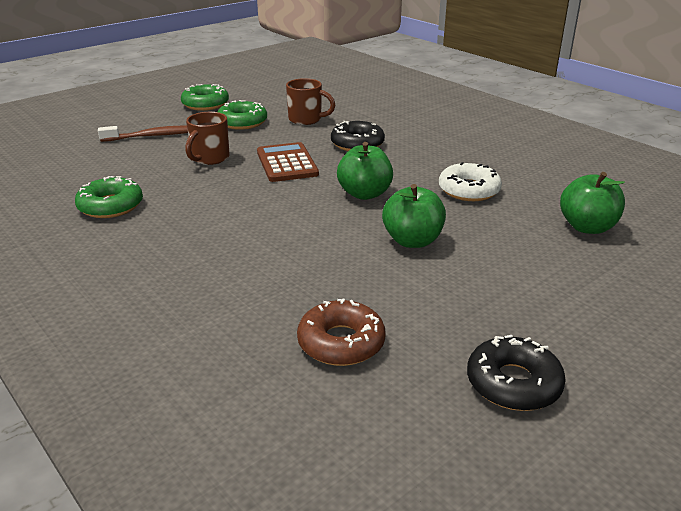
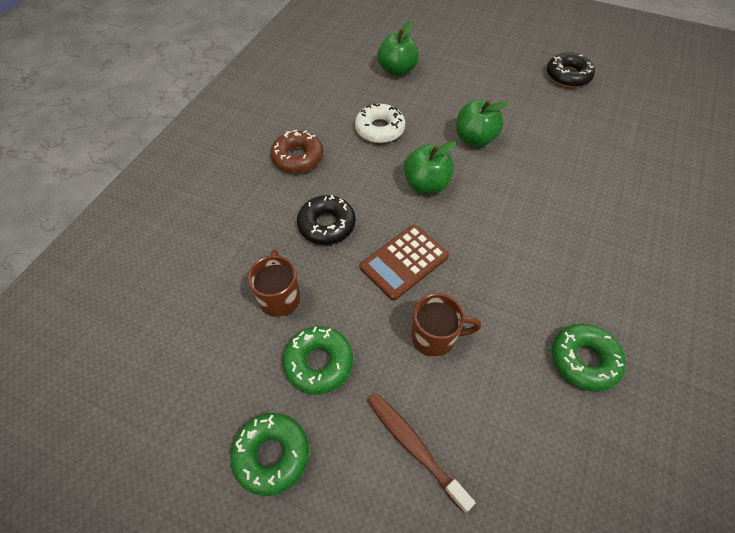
camera: 115 degrees left, 25 degrees up
(341, 342) = (599, 137): brown donut -> brown donut (298, 157)

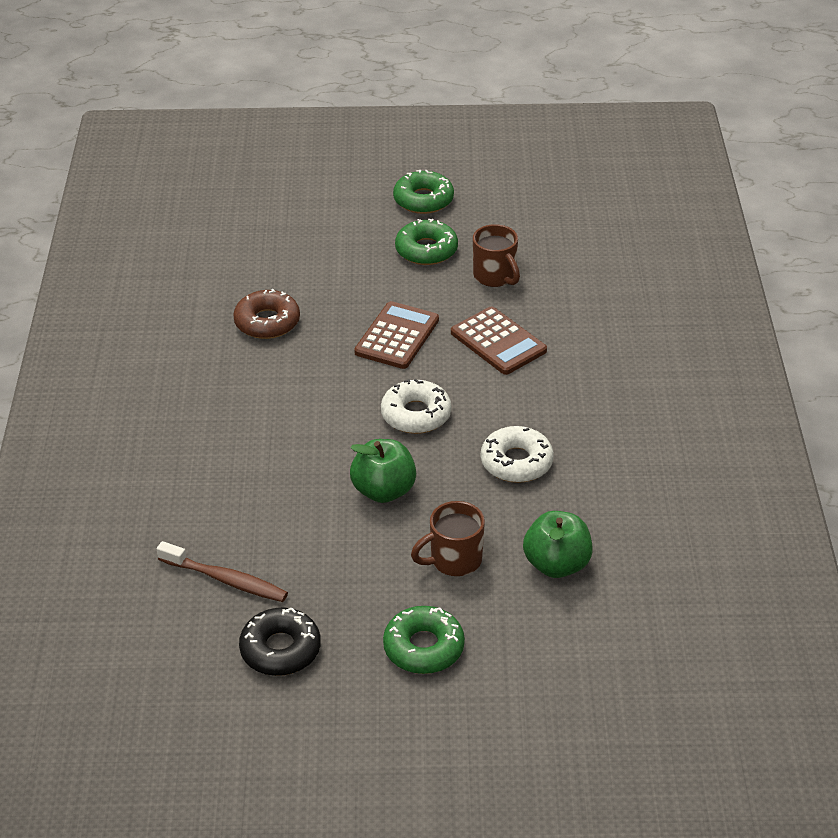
camera: 155 degrees right, 15 degrees down
(298, 157) = (589, 395): brown donut -> brown donut (267, 322)
(327, 225) = (498, 342): black donut -> brown calculator
(414, 446) = (321, 232): brown toothbrush -> brown toothbrush (226, 580)
(426, 184) = (416, 414): green apple -> white donut
(435, 337) = (337, 293): brown mug -> brown mug (454, 560)
(584, 360) = (197, 318): green donut -> green donut (423, 647)

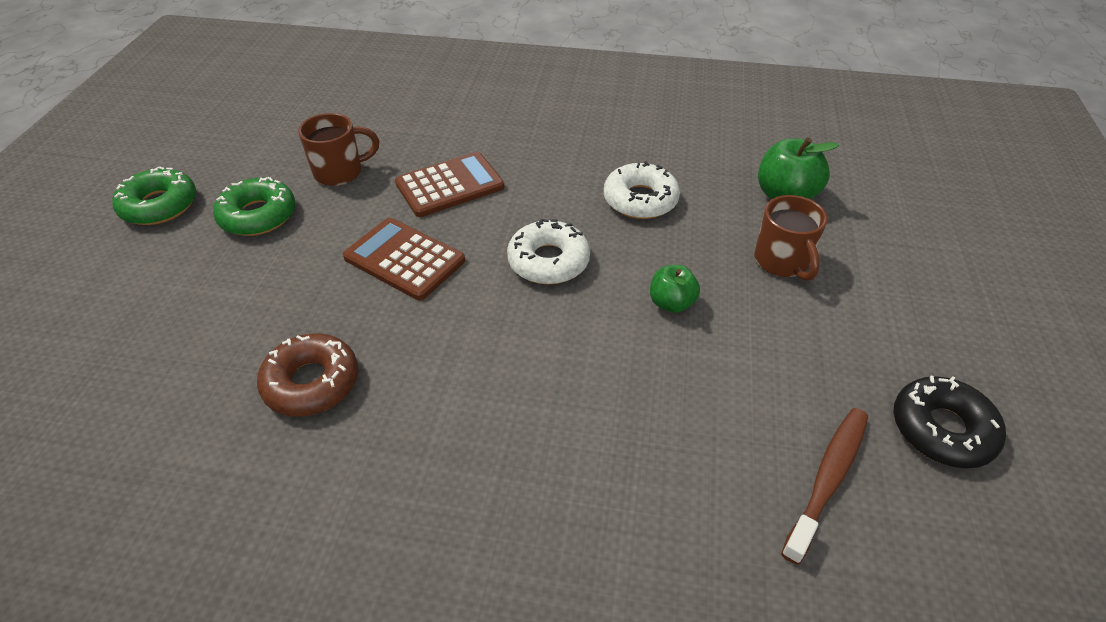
camera: 80 degrees left, 5 degrees up
(384, 491) = (671, 303): green apple -> green apple, size x0.63
(423, 647) = (912, 301): green donut -> none

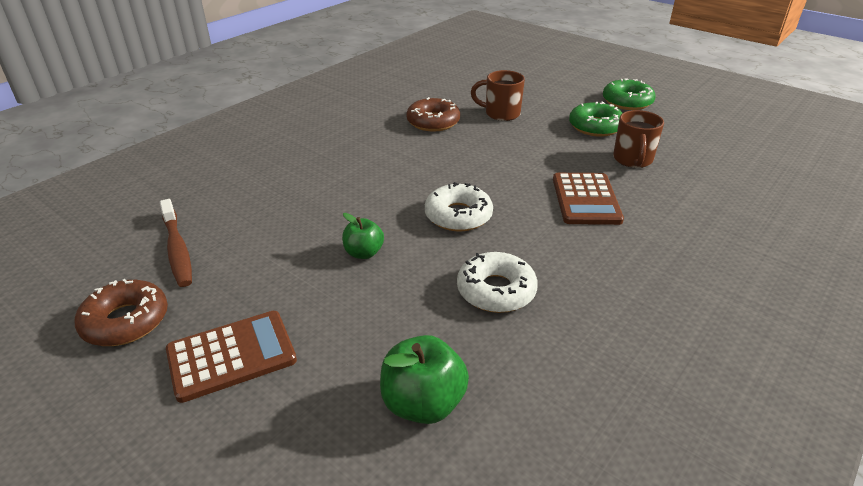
camera: 120 degrees right, 10 degrees down
(404, 259) = (509, 163): brown calculator -> brown calculator (231, 355)
(782, 262) = (341, 338): brown mug -> brown mug (501, 114)
(942, 429) = (126, 321): black donut -> brown donut

